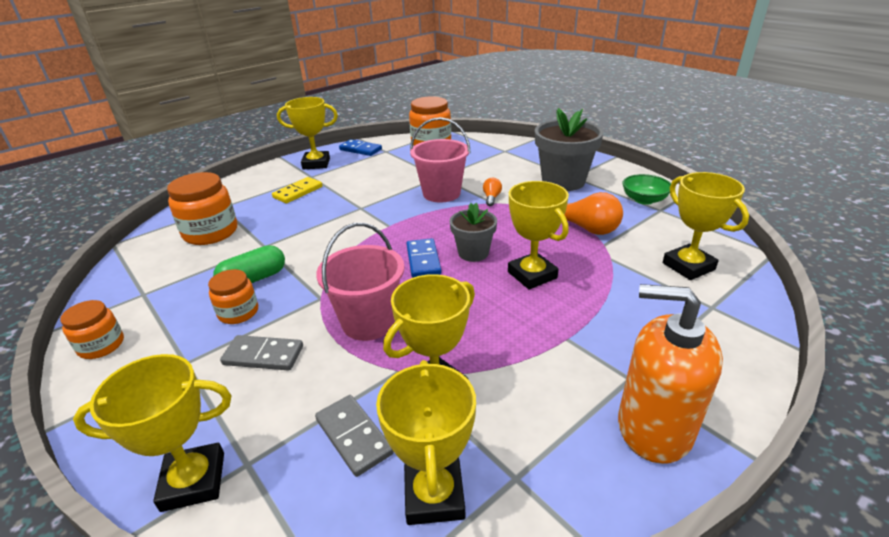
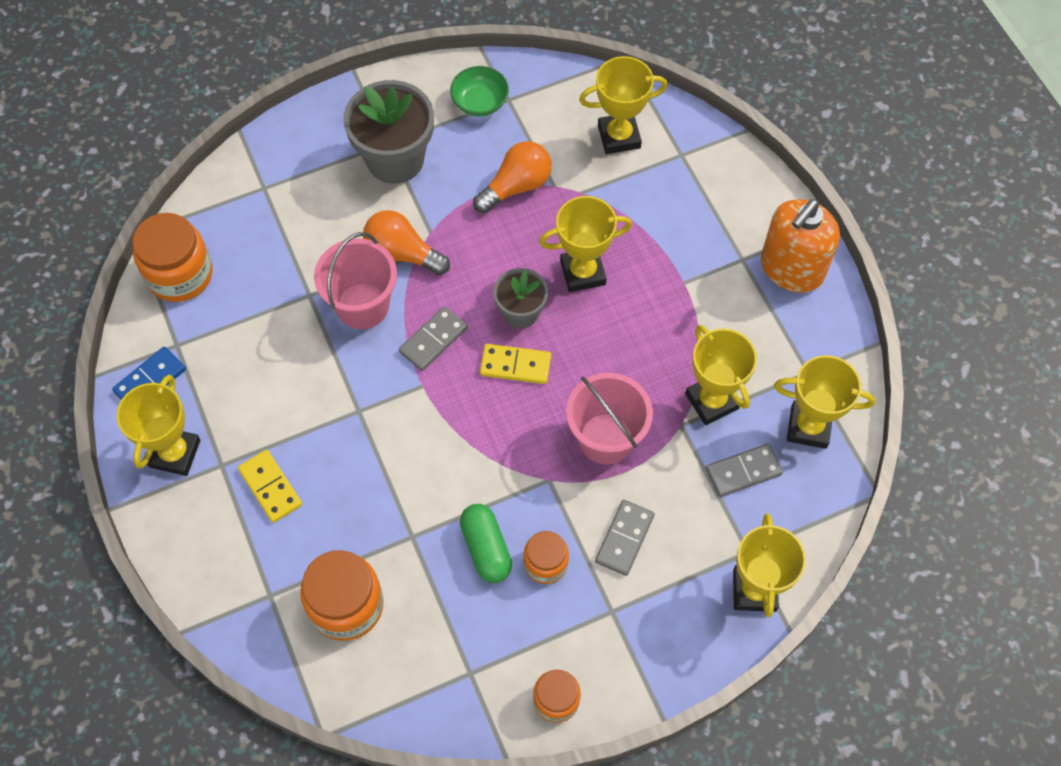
camera: 75 degrees left, 30 degrees up
(423, 260) = (515, 365): blue domino -> yellow domino
(428, 222) = (433, 340): none -> grey domino
(491, 198) = (402, 253): orange light bulb -> orange light bulb, size x1.92

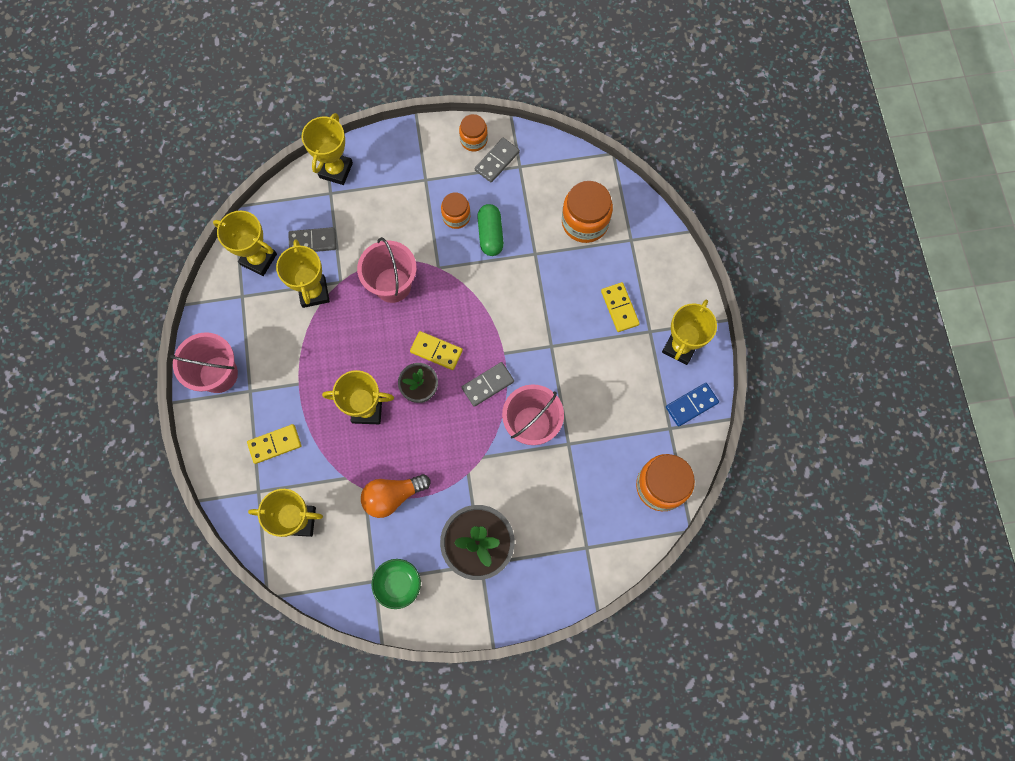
camera: 165 degrees left, 10 degrees up
(402, 253) = (493, 460): orange light bulb -> none
(624, 538) = (403, 219): grey domino -> grey domino (497, 161)
(683, 207) = (275, 444): none -> yellow domino
(791, 268) = (218, 374): orange soap dispenser -> pink bucket

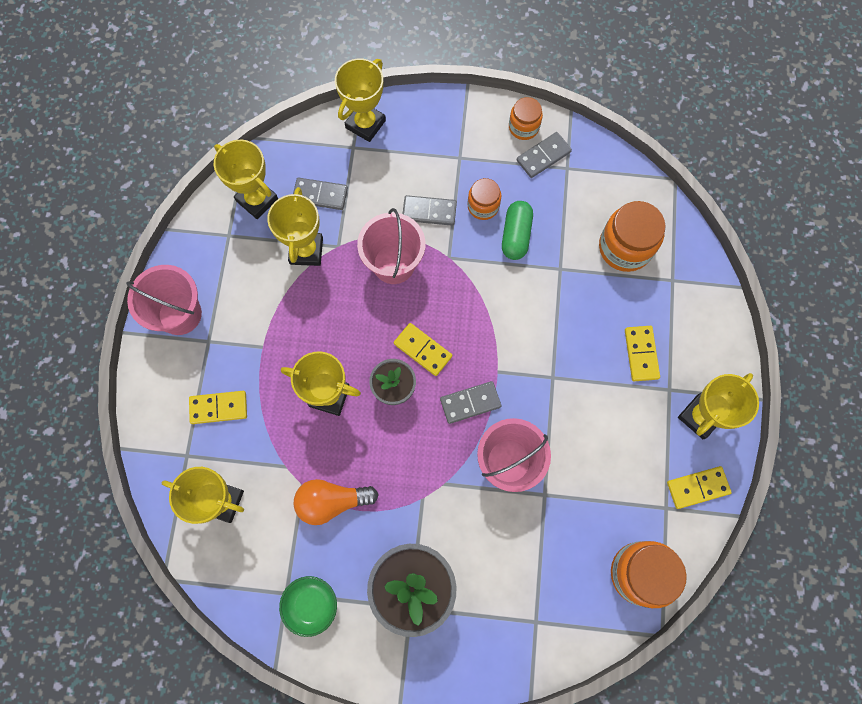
camera: 15 degrees right, 0 degrees up
(411, 233) = (429, 212): none -> grey domino
(691, 405) = (697, 488): blue domino -> yellow domino

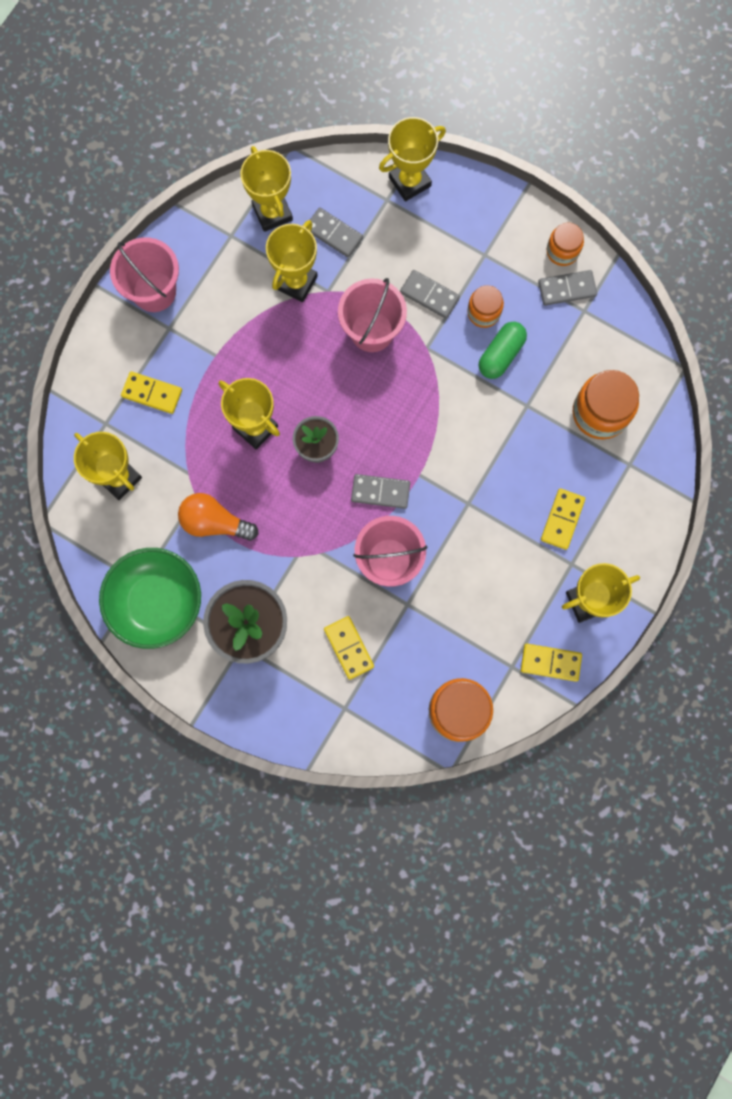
camera: 25 degrees right, 5 degrees up
(311, 605) = (156, 602): green bowl -> green bowl, size x1.83
(422, 350) = (360, 424): yellow domino -> yellow domino (348, 648)

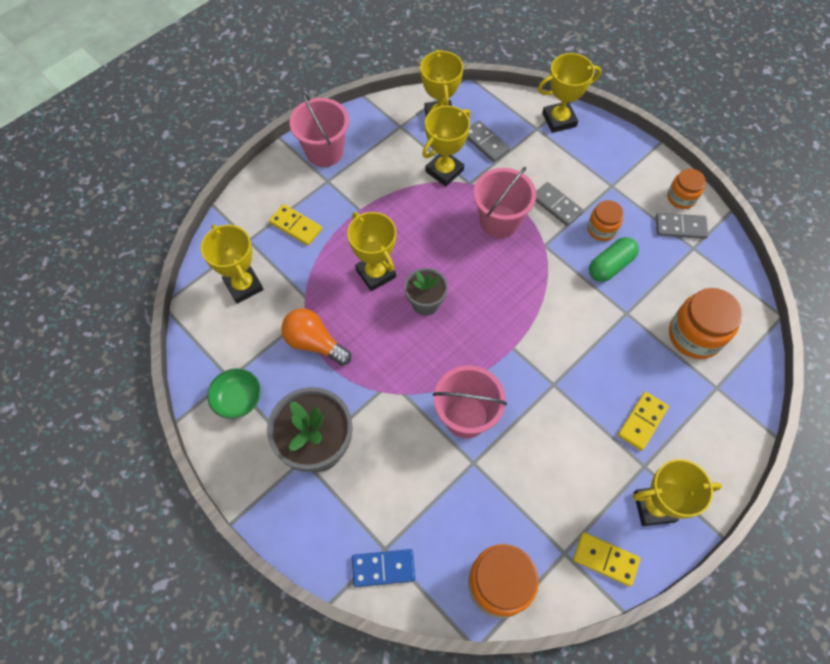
camera: 15 degrees right, 15 degrees down
(156, 602) = (238, 399): green bowl -> green bowl, size x0.55
(348, 648) = (405, 489): yellow domino -> none
(348, 725) = (383, 568): none -> blue domino
(380, 492) = (473, 354): grey domino -> none

